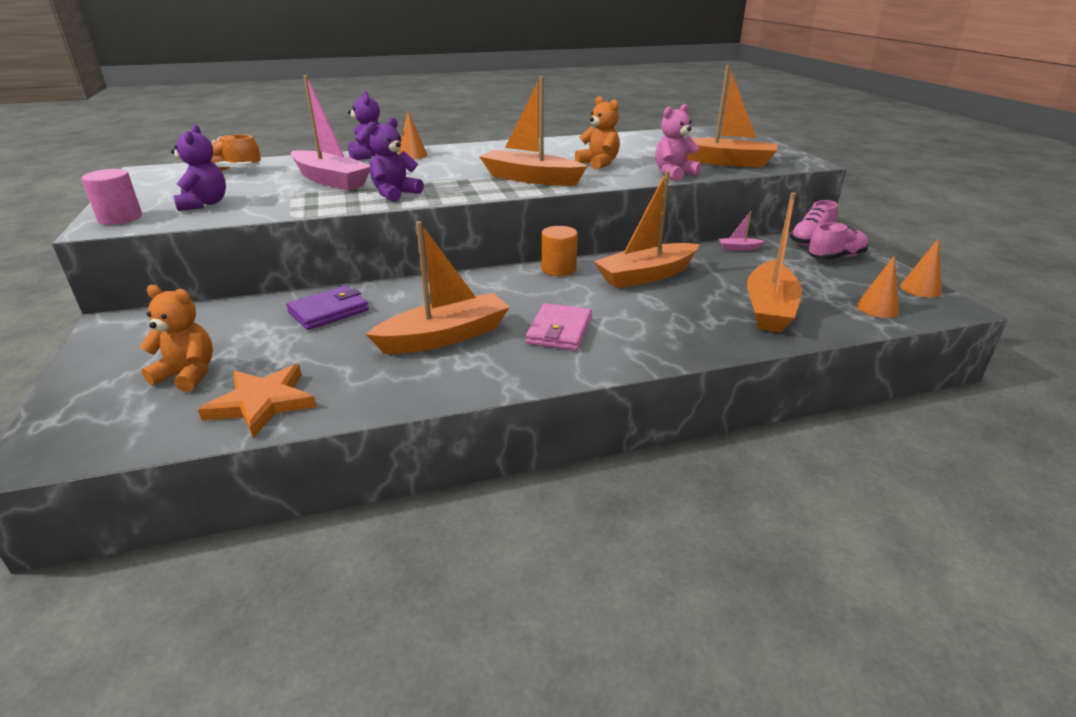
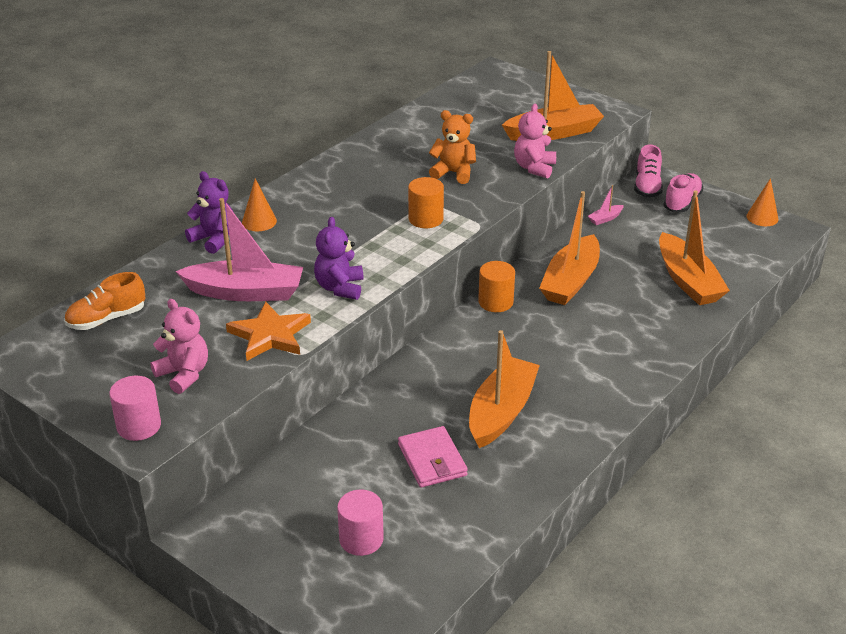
camera: 35 degrees left, 5 degrees up
(188, 374) = (361, 539): orange teddy bear -> pink cylinder
(204, 204) = (184, 374): purple teddy bear -> pink teddy bear
(262, 403) = (457, 530): orange star -> orange star (270, 335)
(328, 311) = (374, 431): purple wallet -> none
(530, 178) = (426, 219): orange boat -> orange cylinder
(559, 331) = (574, 367): pink wallet -> pink wallet (432, 460)
(877, 308) = (752, 250): orange cone -> none

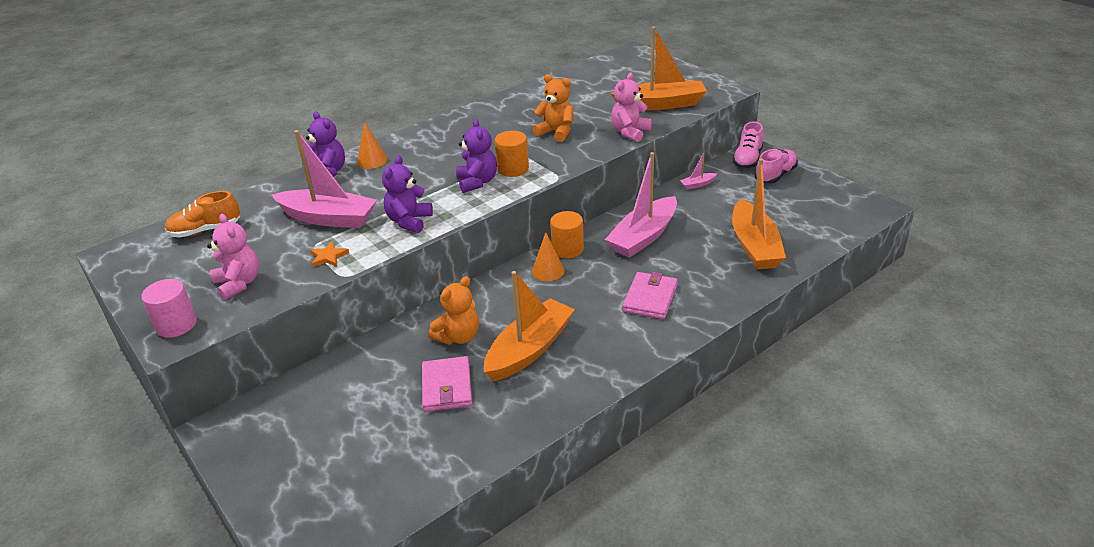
camera: 15 degrees right, 0 degrees up
(270, 335) = (328, 257): orange star -> orange star, size x0.51
(361, 539) = (349, 454): pink cylinder -> none
(393, 237) = (477, 182): none -> purple teddy bear
(420, 407) = (458, 337): none -> orange teddy bear
(571, 281) = (643, 237): orange boat -> pink boat
(603, 346) = (650, 298): none -> pink wallet
(762, 217) = (848, 194): orange cone -> orange cone (548, 271)

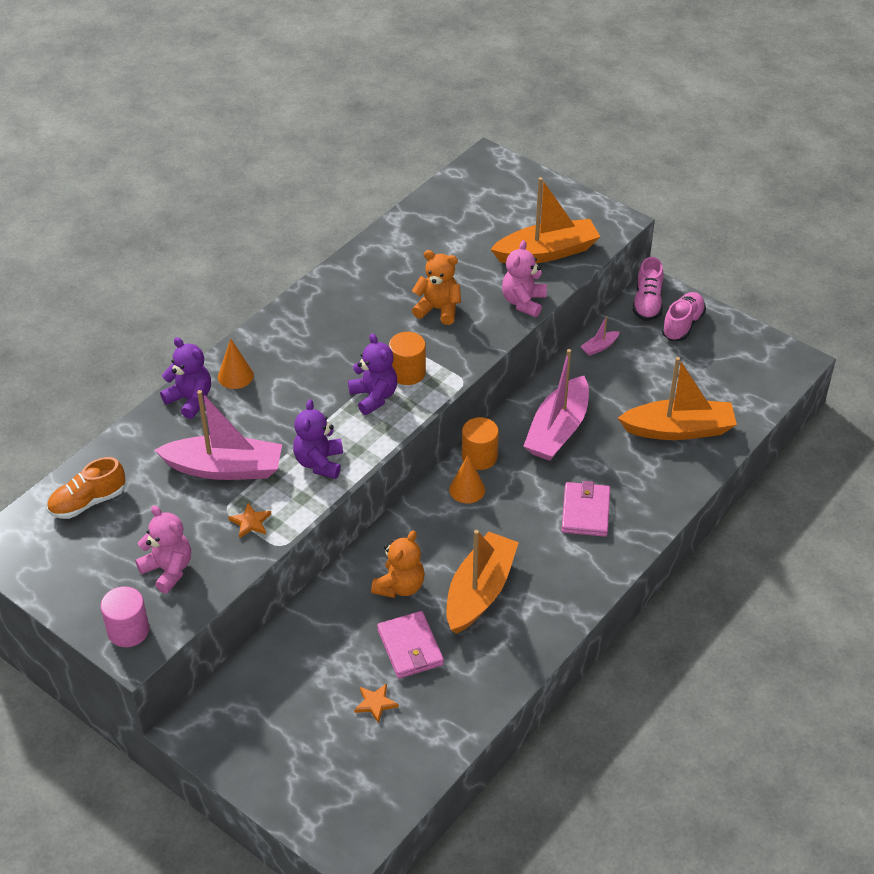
camera: 15 degrees left, 10 degrees up
(393, 430) = (375, 703): none -> orange star
(754, 246) = (678, 429): orange boat -> orange boat turned 75 degrees counterclockwise

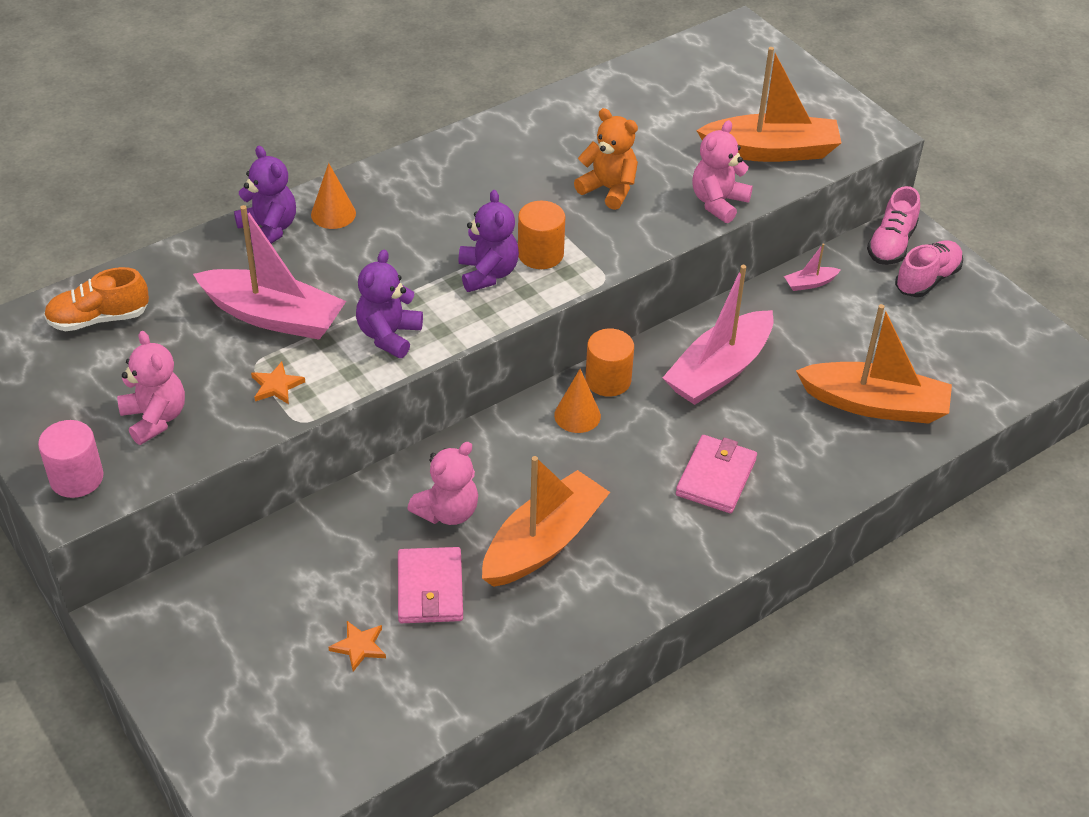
camera: 15 degrees right, 0 degrees up
(400, 586) = (447, 512): orange teddy bear -> pink teddy bear

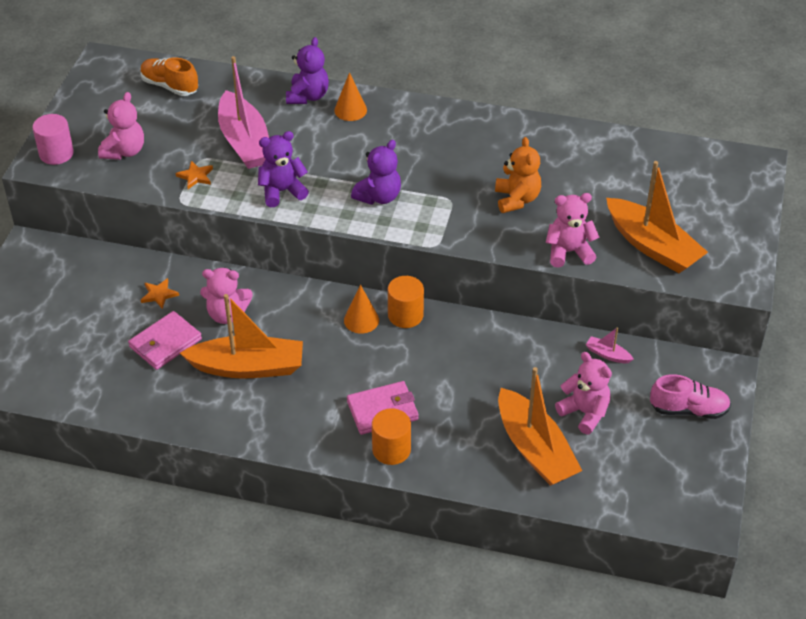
camera: 50 degrees right, 0 degrees up
(359, 646) = (98, 342): orange star -> orange star (159, 294)
(540, 254) = (422, 207): orange cylinder -> orange cylinder (391, 450)
(719, 370) = (474, 358): pink boat -> none
(864, 344) = (584, 413): none -> pink teddy bear
(891, 244) = (699, 372): pink shoe -> none

